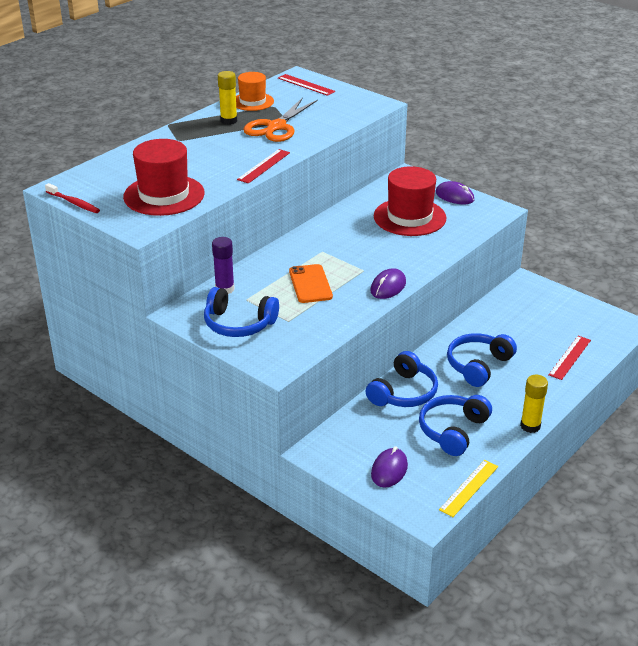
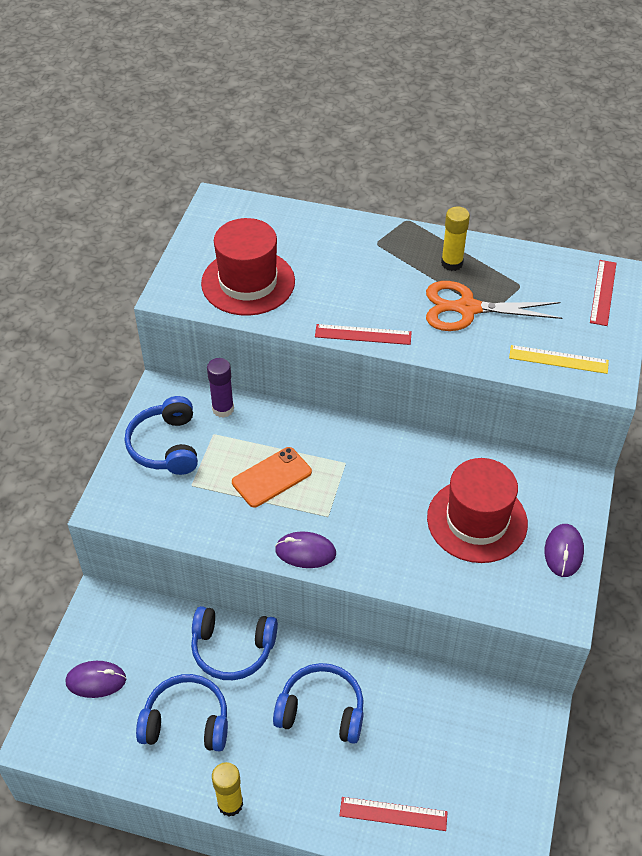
camera: 65 degrees right, 15 degrees up
(74, 203) = (195, 226): red toothbrush -> none
(252, 102) = (516, 263): orange hat -> none
(469, 488) = (95, 769): yellow ruler -> yellow ruler (558, 359)

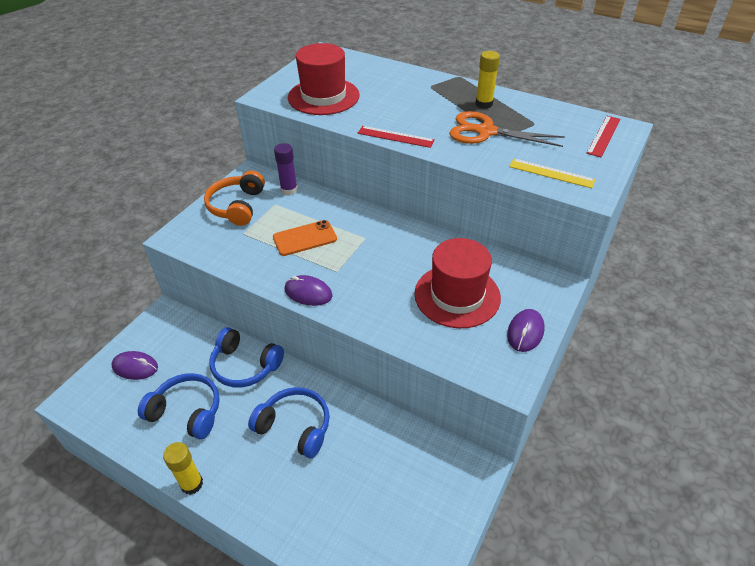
camera: 15 degrees right, 5 degrees down
(166, 446) = (237, 206): blue headphones -> orange headphones
(393, 813) = (322, 526): red ruler -> none

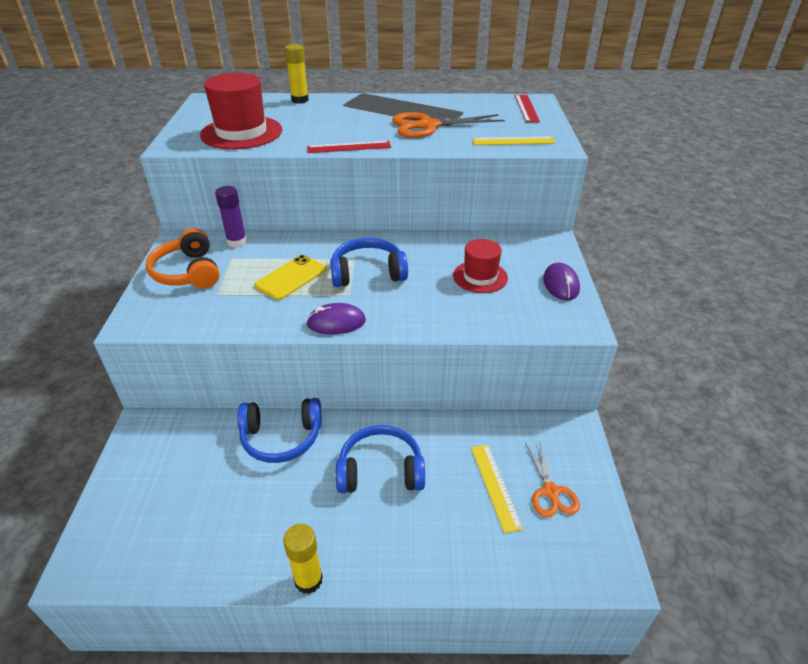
camera: 30 degrees left, 5 degrees down
(135, 367) = (144, 494): purple mouse -> none
(187, 411) = (246, 511): blue headphones -> blue headphones (368, 273)
(305, 238) = (291, 277): orange phone -> yellow phone
(371, 484) = (495, 486): none -> yellow ruler
(412, 513) = (550, 491): none -> orange scissors
(457, 295) = (480, 277): red hat -> red hat, size x0.62
(484, 104) = (405, 107): yellow glue stick -> yellow glue stick (300, 100)

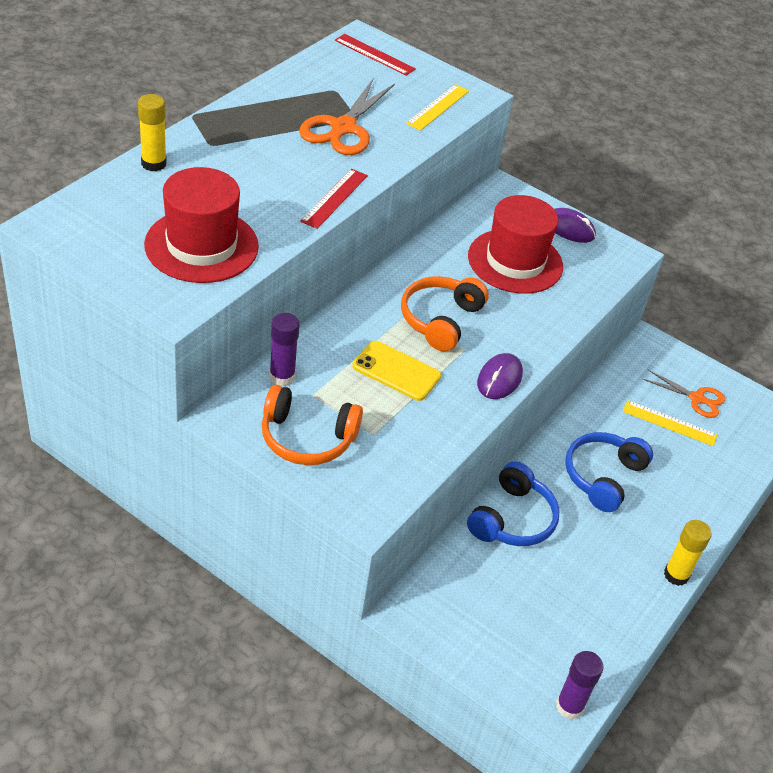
camera: 60 degrees left, 5 degrees up
(98, 569) = (569, 706): none -> purple glue stick
(291, 277) = (396, 371): yellow phone -> yellow phone turned 45 degrees counterclockwise
(368, 273) = (440, 320): blue headphones -> orange headphones
(480, 277) = (515, 261): red hat -> red hat, size x1.62

